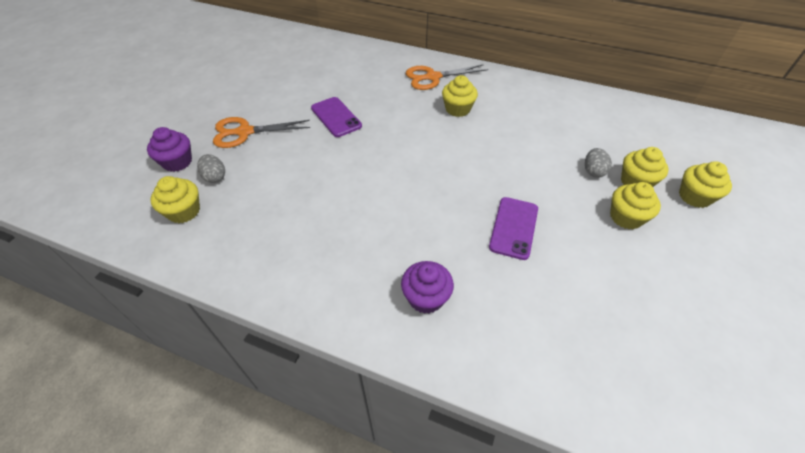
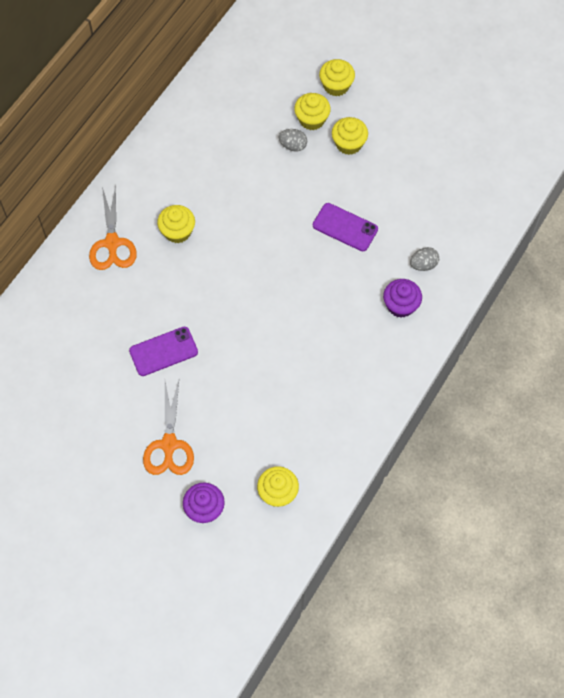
camera: 80 degrees left, 15 degrees up
(215, 177) = (235, 469): grey egg -> grey egg (423, 264)

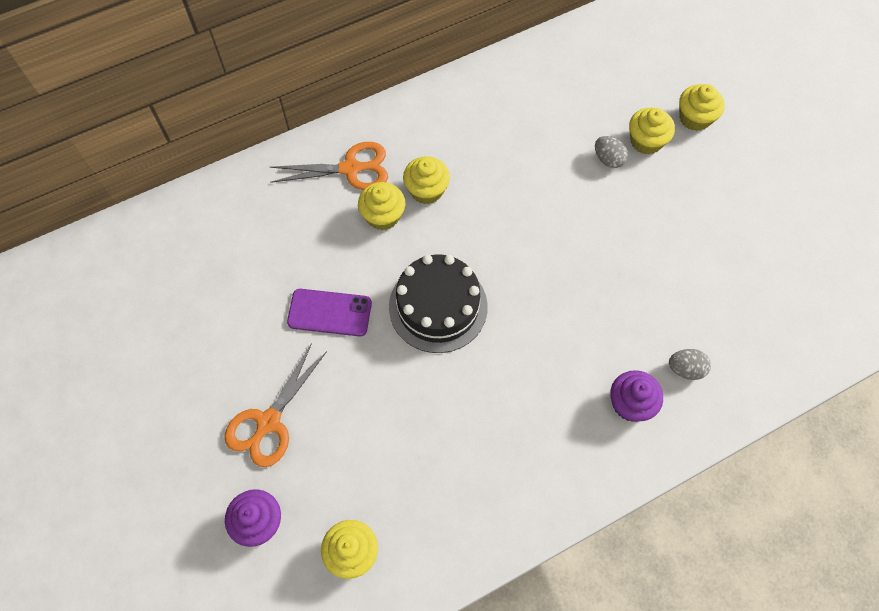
camera: 30 degrees right, 0 degrees up
(112, 243) = (351, 168): orange scissors -> orange scissors turned 120 degrees counterclockwise
(236, 308) = (438, 306): none -> black cake
(345, 227) = (615, 278): purple phone -> none
(348, 144) = (673, 187): yellow cupcake -> yellow cupcake (383, 216)

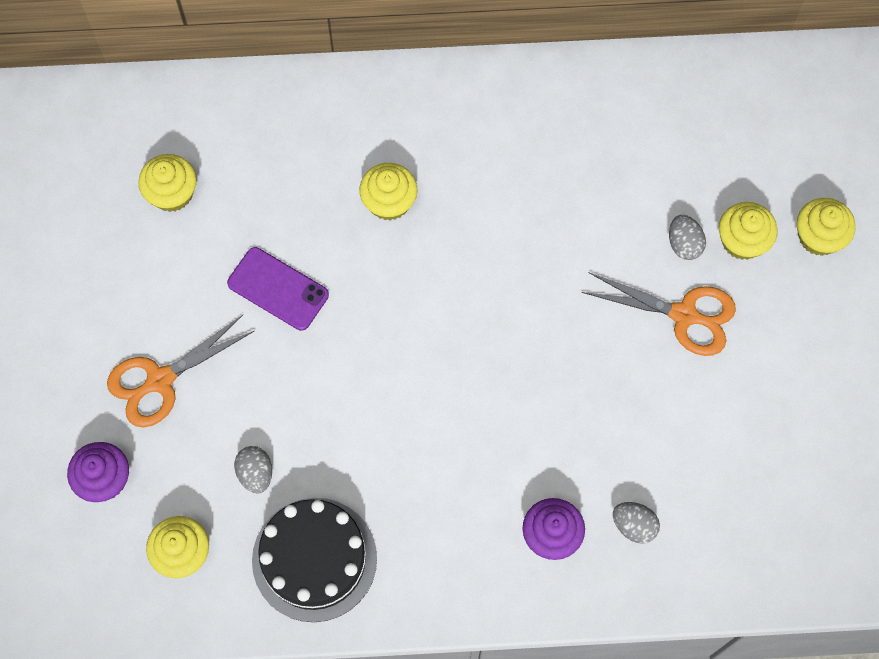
camera: 25 degrees right, 5 degrees up
(351, 168) = (380, 129): orange scissors -> orange scissors (684, 315)
(381, 461) = (255, 473): none -> grey egg
(426, 190) = (453, 192): yellow cupcake -> yellow cupcake (172, 193)
(438, 306) = (398, 334): black cake -> black cake (314, 559)

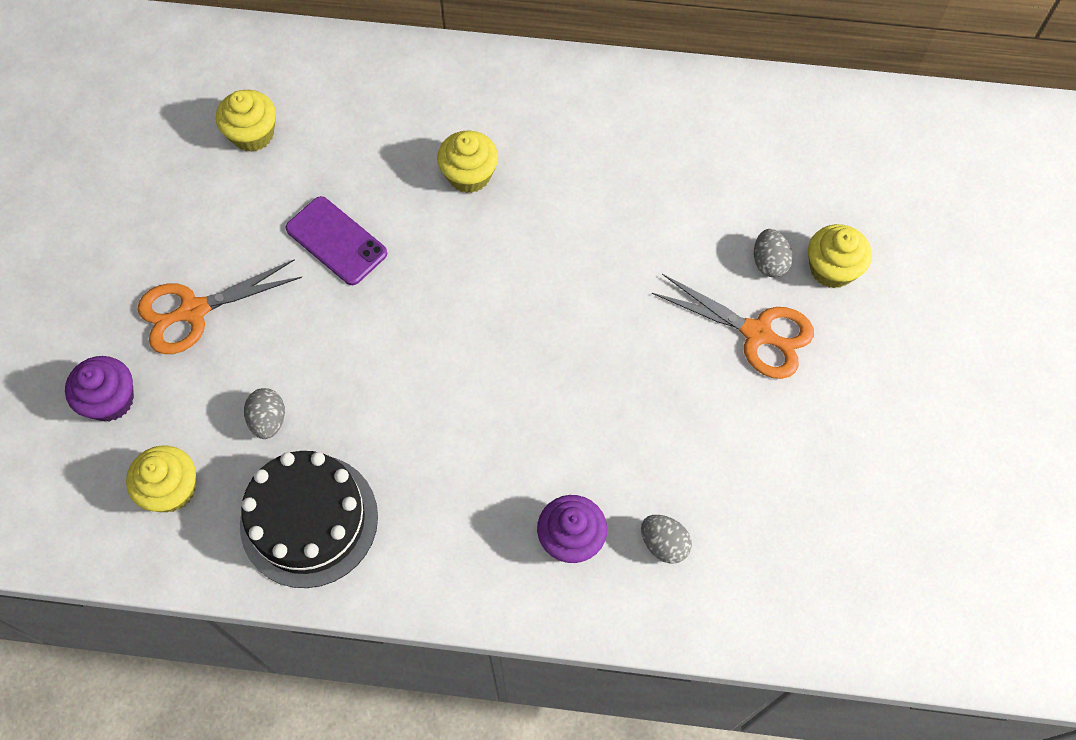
camera: 10 degrees right, 5 degrees down
(818, 236) = (915, 277): yellow cupcake -> none

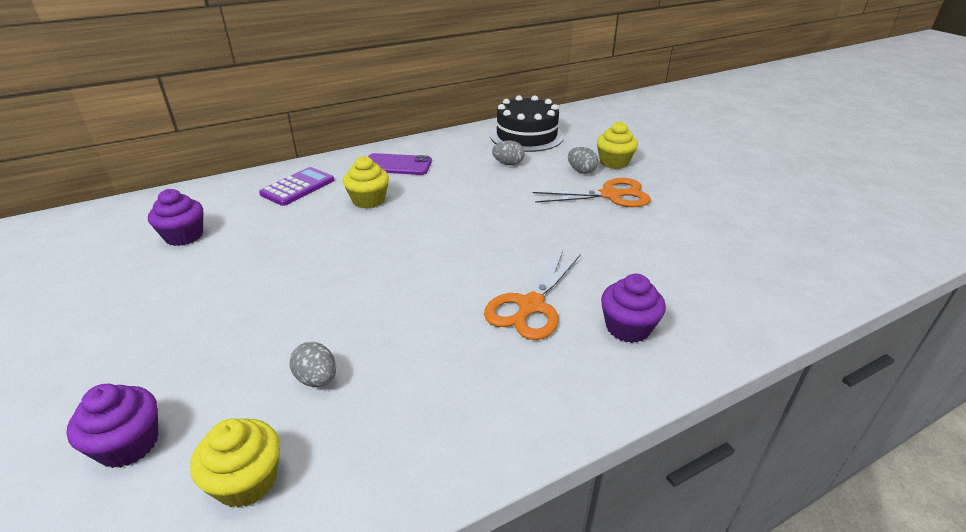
camera: 35 degrees left, 30 degrees down
(193, 311) = (190, 344): orange scissors -> orange scissors (530, 306)
(252, 134) = (184, 236): yellow cupcake -> purple cupcake
(309, 520) = (413, 427): black cake -> black cake (526, 136)
(336, 241) = (296, 259): purple phone -> purple phone (397, 165)
(408, 101) = (298, 187): none -> purple calculator
(664, 544) = (685, 300): grey egg -> grey egg (508, 164)

